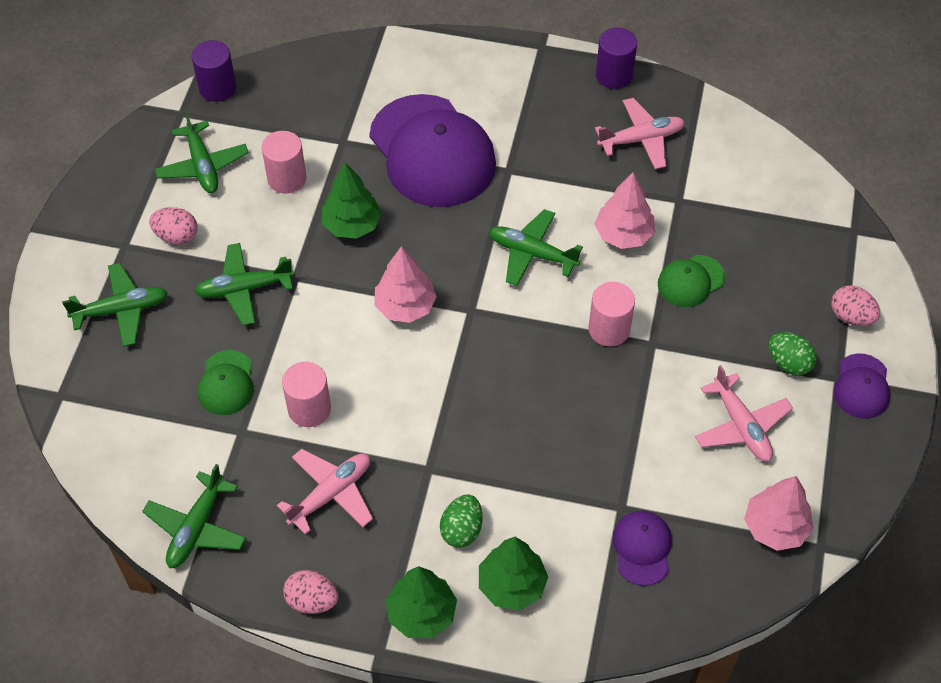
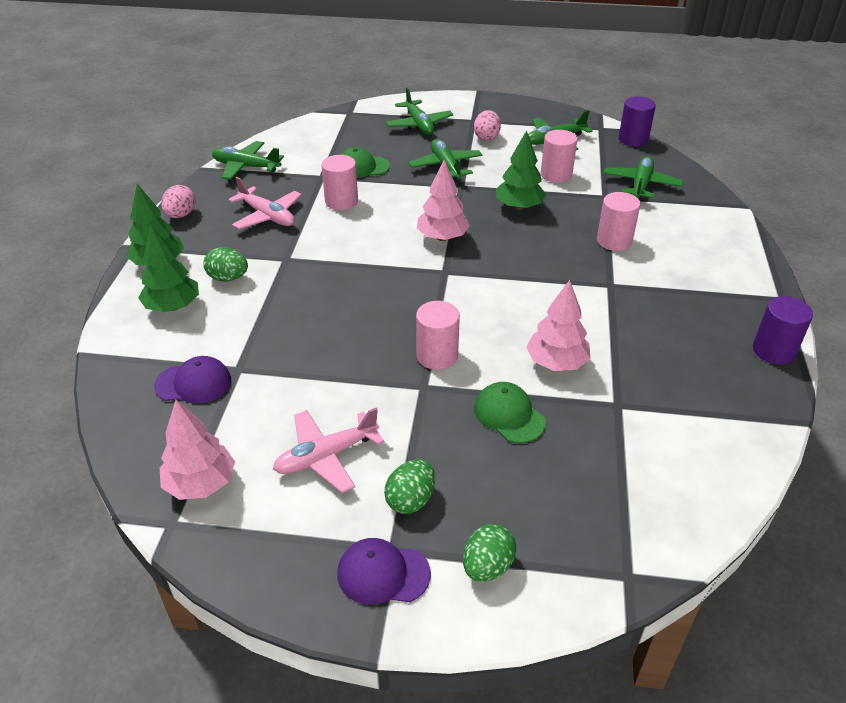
camera: 85 degrees right, 15 degrees down
(432, 151) = (614, 241): purple cap -> pink cylinder
(532, 253) = (516, 303): green plane -> green plane (641, 185)
(641, 139) = (691, 373): pink plane -> none
(851, 316) = (487, 566): pink egg -> green egg

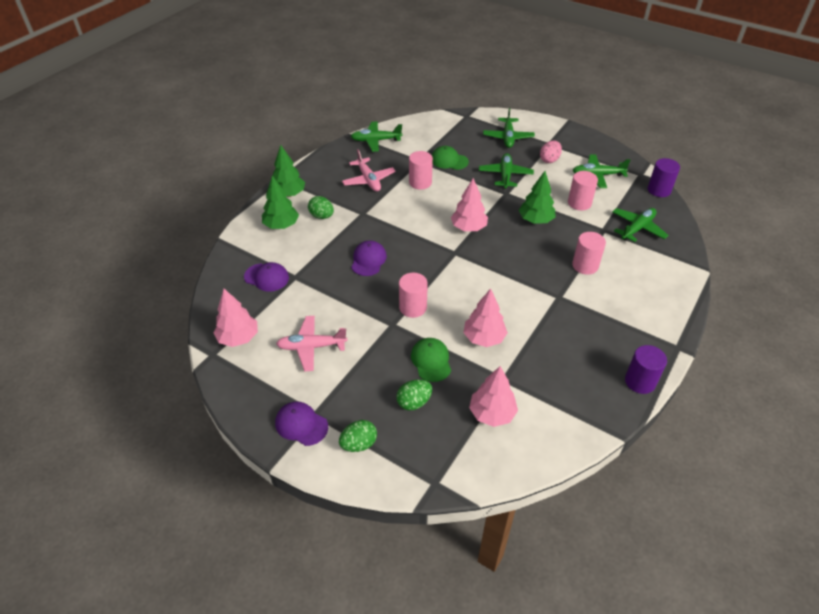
camera: 25 degrees right, 5 degrees up
(181, 215) = (318, 165): pink egg -> none
(246, 167) = (376, 141): green plane -> green plane turned 45 degrees counterclockwise
(334, 314) = (368, 260): none -> purple cap
(410, 500) = (341, 390): green egg -> green egg (414, 402)
(635, 453) = (492, 413): none -> pink tree

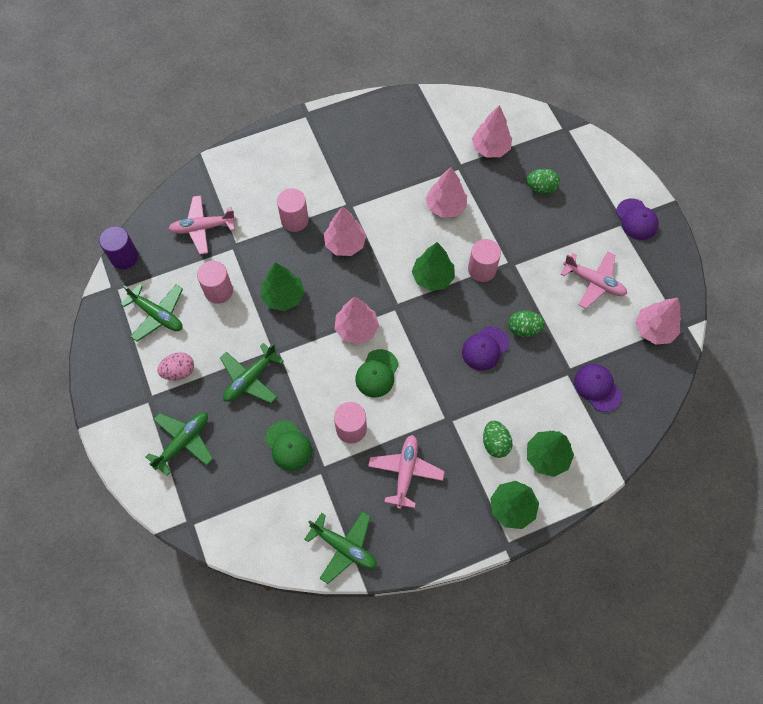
camera: 145 degrees left, 20 degrees up
(359, 444) = (601, 182): green egg -> green egg (524, 329)
(431, 361) = (503, 212): green cap -> green cap (377, 373)
(446, 283) = (432, 277): none -> green tree
(532, 270) = (345, 244): none -> pink tree
(637, 228) = (203, 228): green plane -> pink plane
(640, 381) = (363, 108): purple cylinder -> none

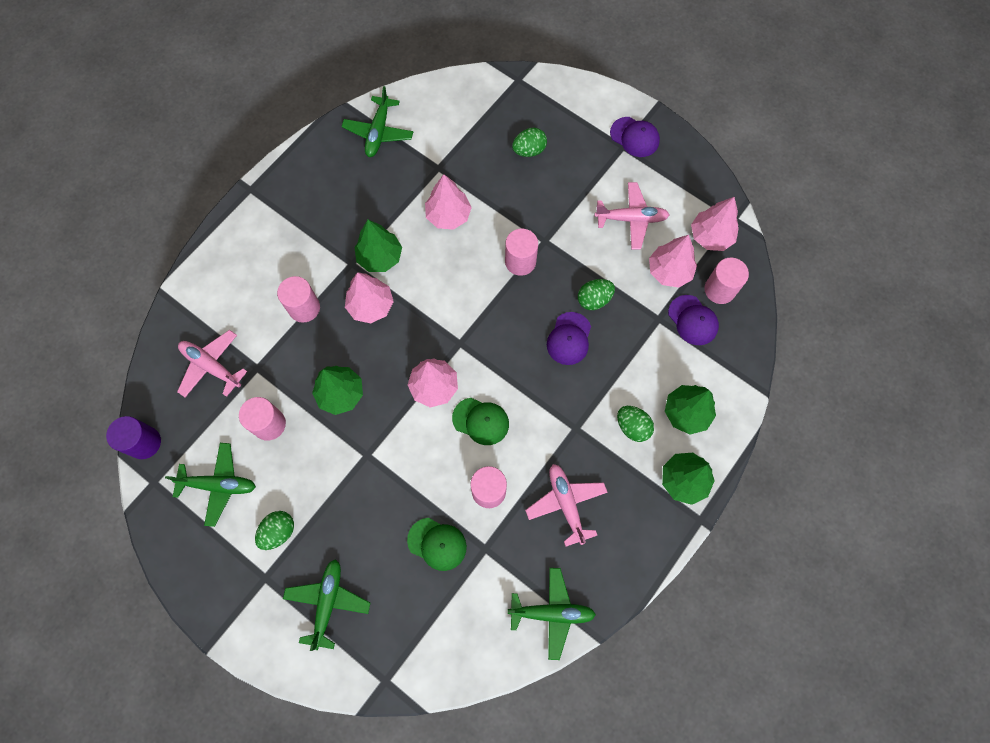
camera: 30 degrees left, 5 degrees up
(179, 371) = (278, 532): pink egg -> green egg
(203, 228) = (211, 366): pink plane -> pink plane turned 75 degrees clockwise
(250, 379) = (357, 497): green plane -> green plane (378, 132)
(377, 373) = (481, 421): green cap -> green cap turned 60 degrees counterclockwise
(432, 277) = (478, 294): green tree -> green tree (380, 257)
(490, 148) = (457, 134): pink tree -> pink tree (669, 271)
(597, 387) = (693, 320): purple cap -> purple cap turned 150 degrees counterclockwise
(635, 375) = (719, 289): none -> pink cylinder

